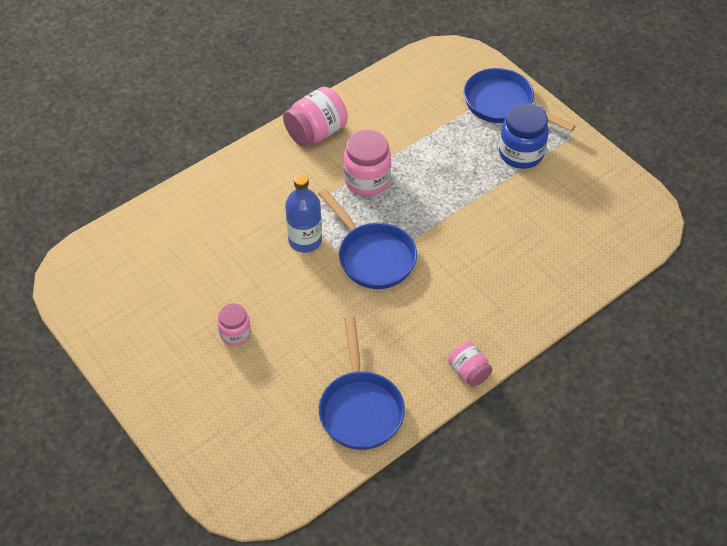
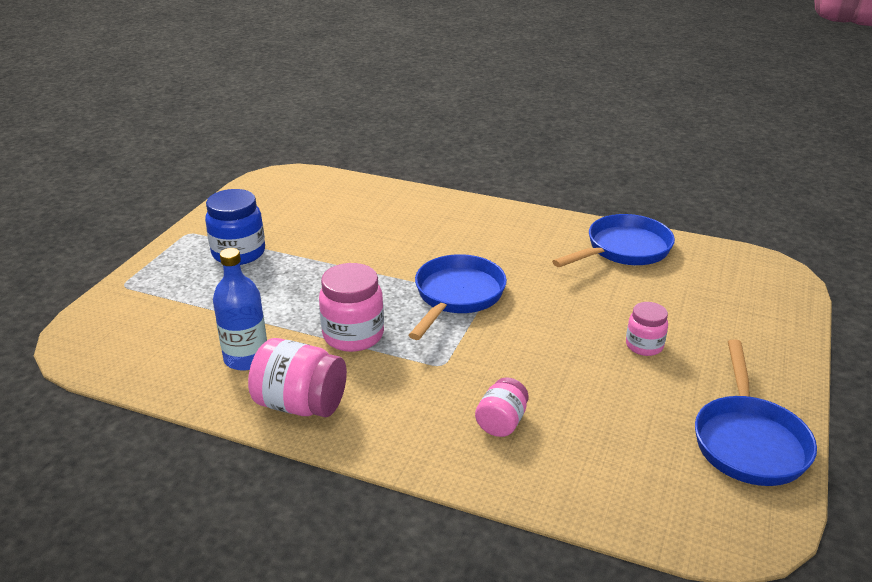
camera: 120 degrees left, 20 degrees down
(305, 240) = (480, 347): blue bottle -> blue bottle (246, 358)
(468, 372) = (526, 213): pink jar -> pink jar (501, 422)
(503, 104) = (163, 282): blue pan -> blue pan (748, 441)

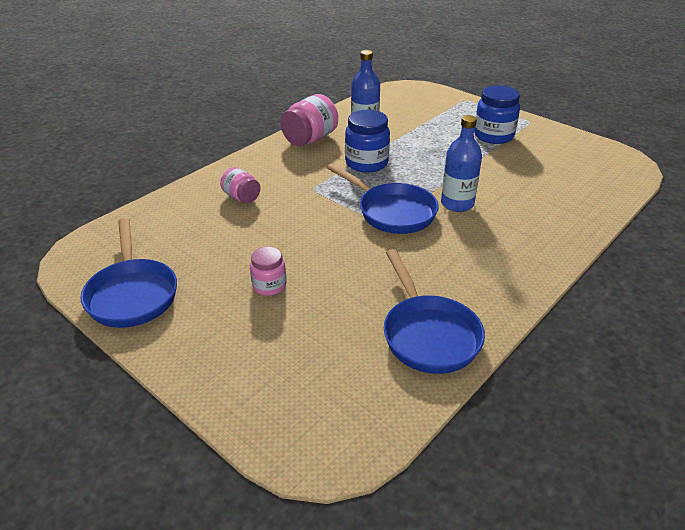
camera: 110 degrees right, 5 degrees up
(353, 335) = (366, 163): pink jar -> blue jar
(414, 259) = (457, 204): none -> blue bottle
(748, 441) = (132, 294): blue pan -> blue pan turned 135 degrees counterclockwise

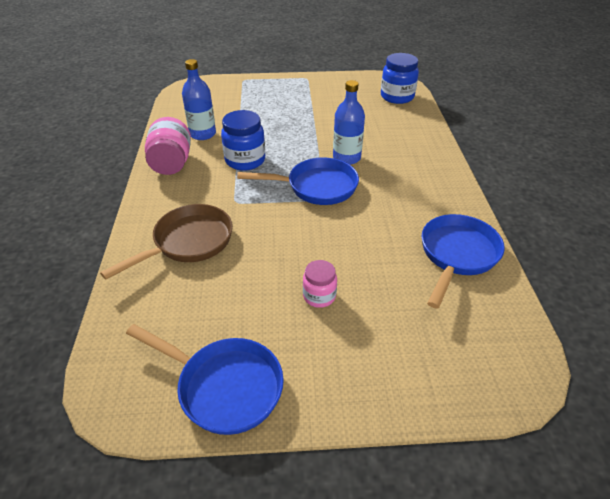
camera: 45 degrees left, 5 degrees up
(241, 197) = (188, 242): pink jar -> brown pan
(428, 334) = (457, 255): blue pan -> blue pan turned 90 degrees counterclockwise
(493, 136) = (299, 98): blue jar -> blue jar (397, 97)

